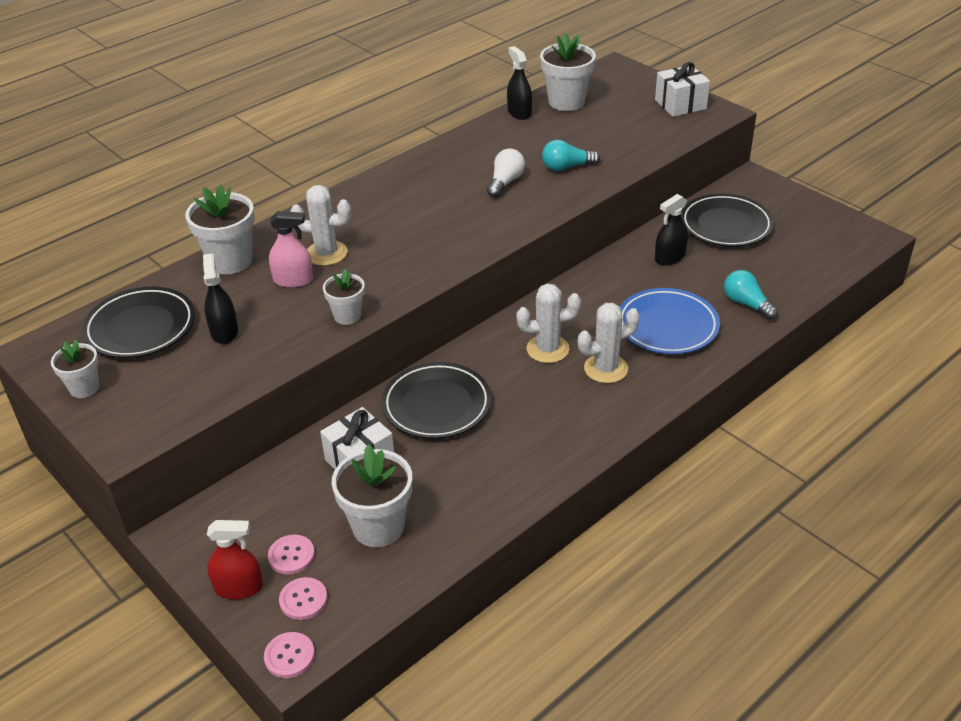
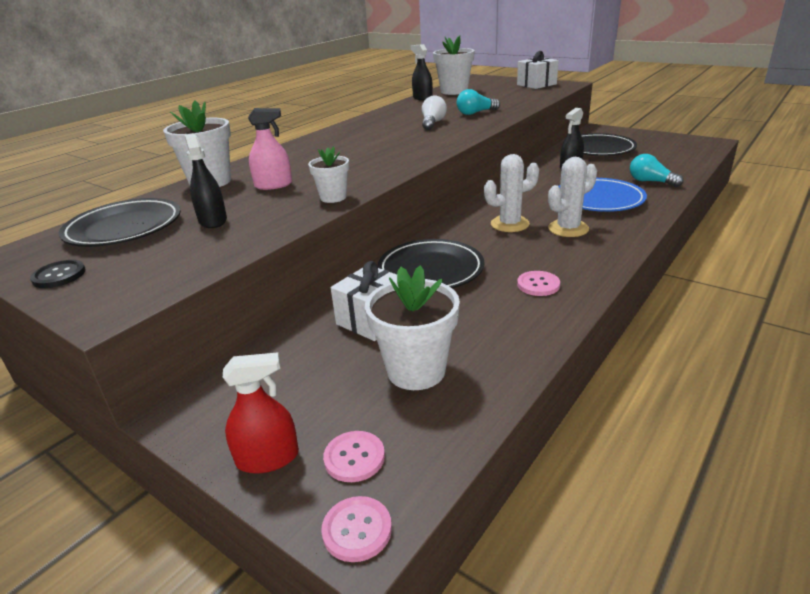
camera: 10 degrees left, 10 degrees down
(84, 388) = (59, 275): white flower pot -> black button
(291, 555) = (325, 413): pink button -> pink button (538, 285)
(326, 253) = (299, 169): white cactus -> none

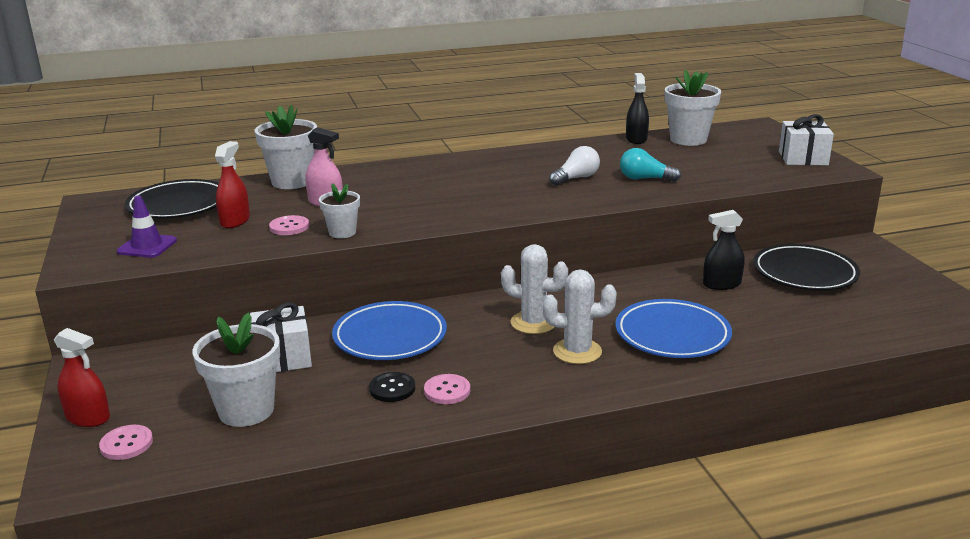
camera: 35 degrees right, 5 degrees down
(59, 275) = (95, 230): black button -> black button (392, 388)
(155, 267) = (147, 246): none -> purple traffic cone
(213, 221) = (235, 221): black spray bottle -> red spray bottle
(357, 530) = (68, 483): pink button -> pink button (289, 227)
(430, 270) = (390, 337): black plate -> blue plate
(650, 182) = (776, 338): turquoise light bulb -> none

